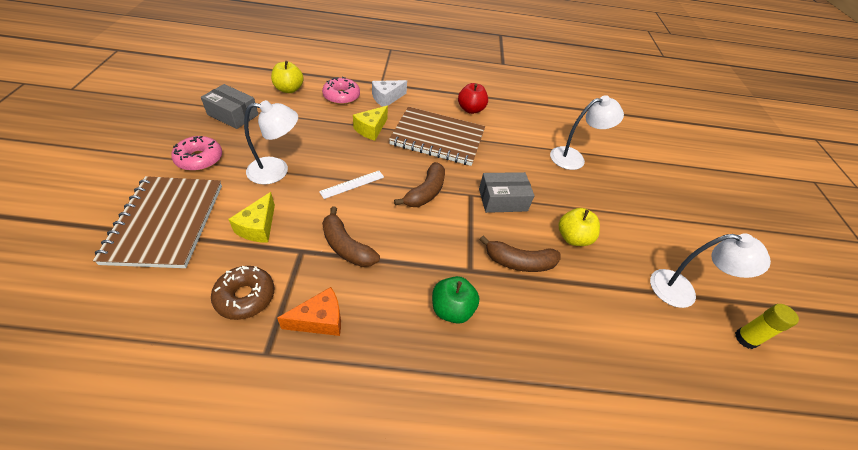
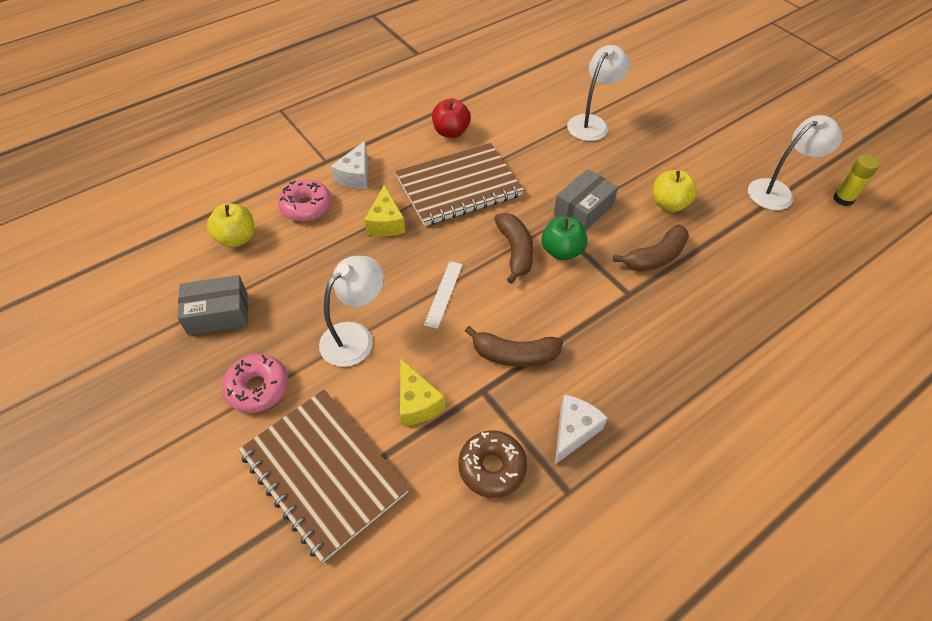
camera: 35 degrees left, 5 degrees up
(320, 320) = (573, 431): orange cheese -> white cheese
(452, 309) = (653, 337): green apple -> green apple (561, 251)

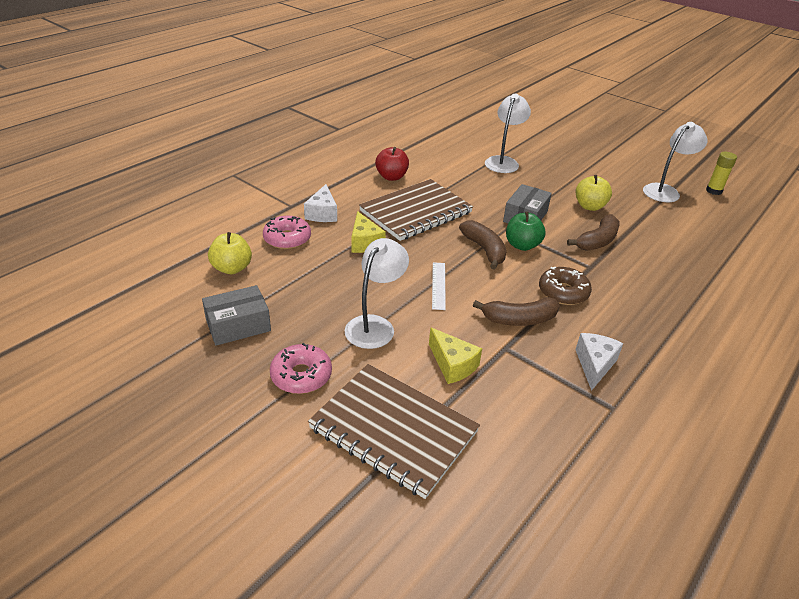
camera: 15 degrees left, 15 degrees down
(492, 467) = (540, 401): brown donut -> brown donut (563, 292)

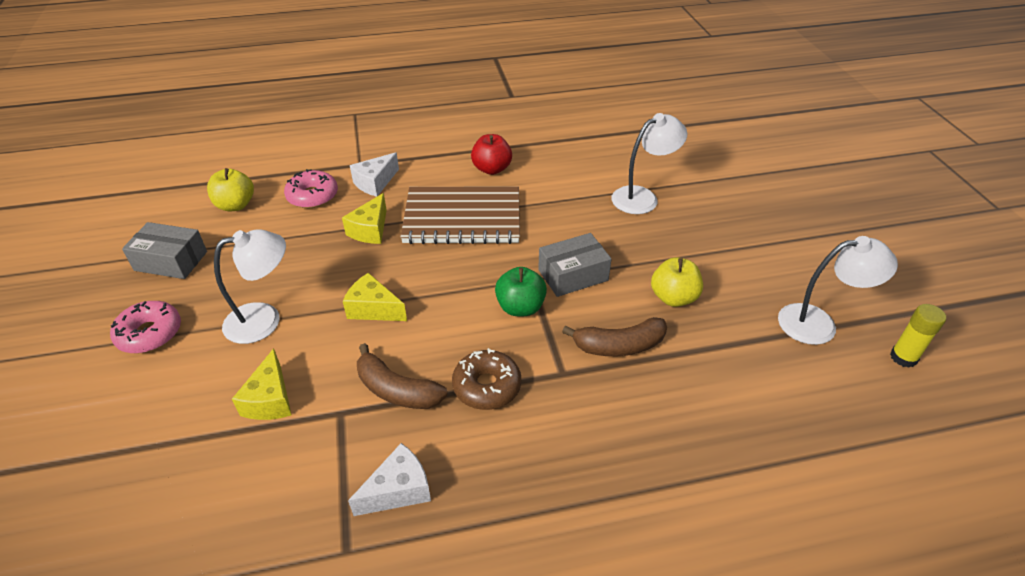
camera: 40 degrees right, 5 degrees up
(393, 430) = (140, 430): brown notebook -> none
(438, 285) = (373, 309): white ruler -> yellow cheese
(484, 250) = (472, 293): brown banana -> none

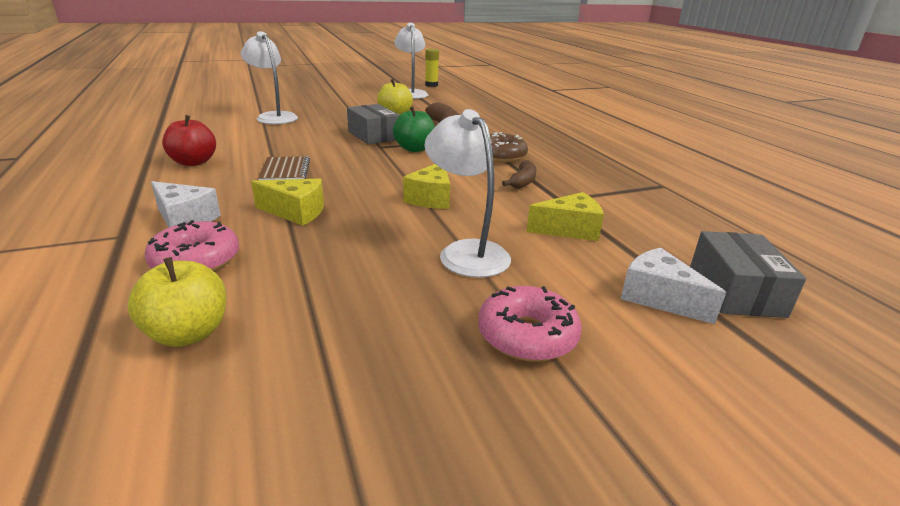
camera: 100 degrees left, 15 degrees down
(171, 261) = (354, 368): grey box -> grey box (735, 291)
(396, 390) = (522, 182): brown banana -> brown banana, size x0.67
(398, 490) = (605, 175): white cheese -> white cheese (658, 298)
(462, 218) = (285, 171): brown notebook -> brown notebook, size x0.47

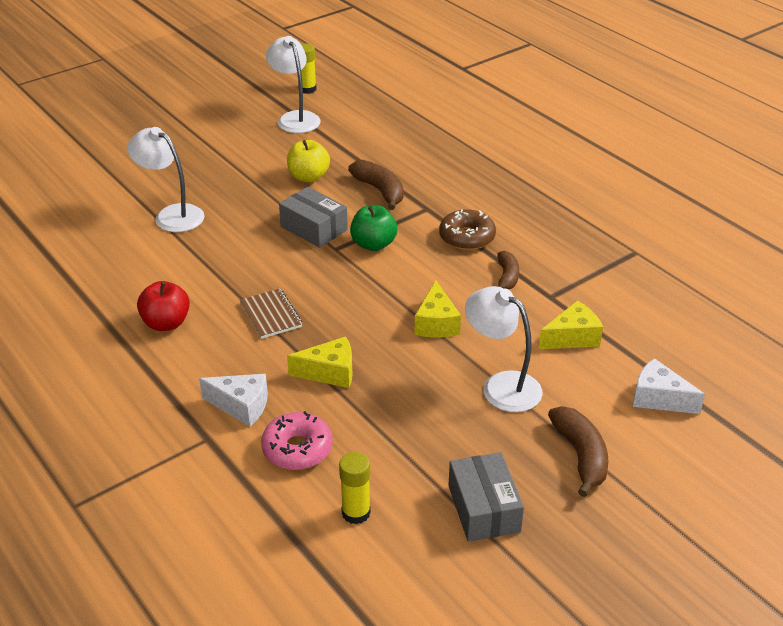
camera: 15 degrees left, 10 degrees up
(188, 333) = (356, 513): yellow apple -> yellow glue stick
(527, 335) = (581, 456): pink donut -> brown banana
(735, 291) = (711, 377): grey box -> grey box (484, 508)

